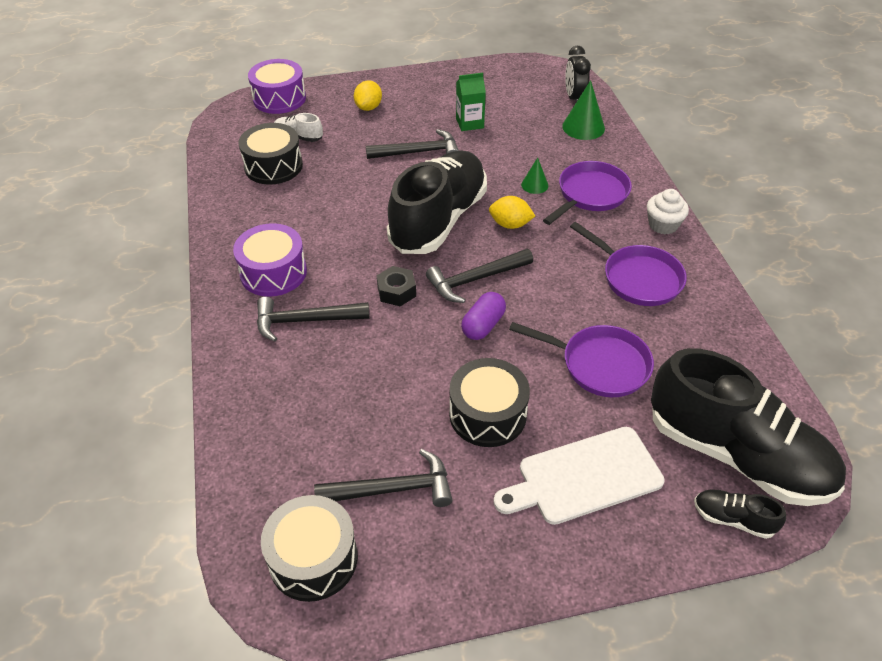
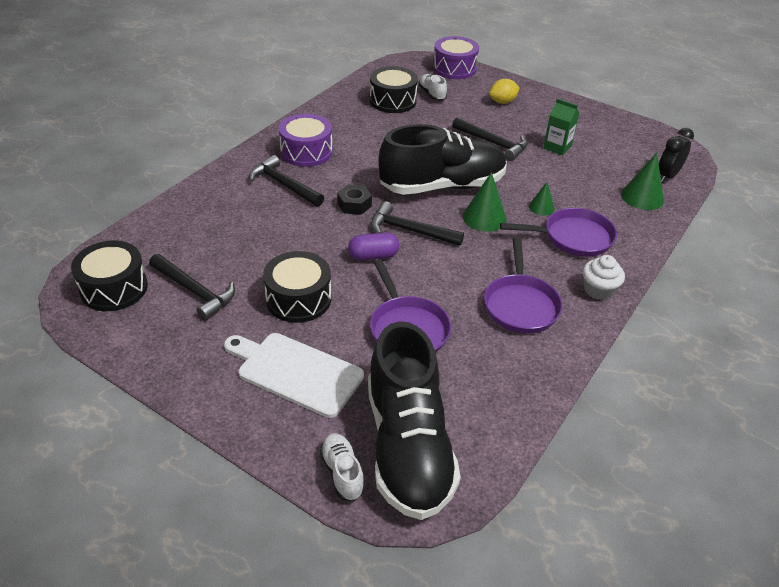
camera: 45 degrees right, 5 degrees down
(510, 224) = (484, 217): yellow lemon -> green cone
(733, 519) = (342, 473): black shoe -> white shoe

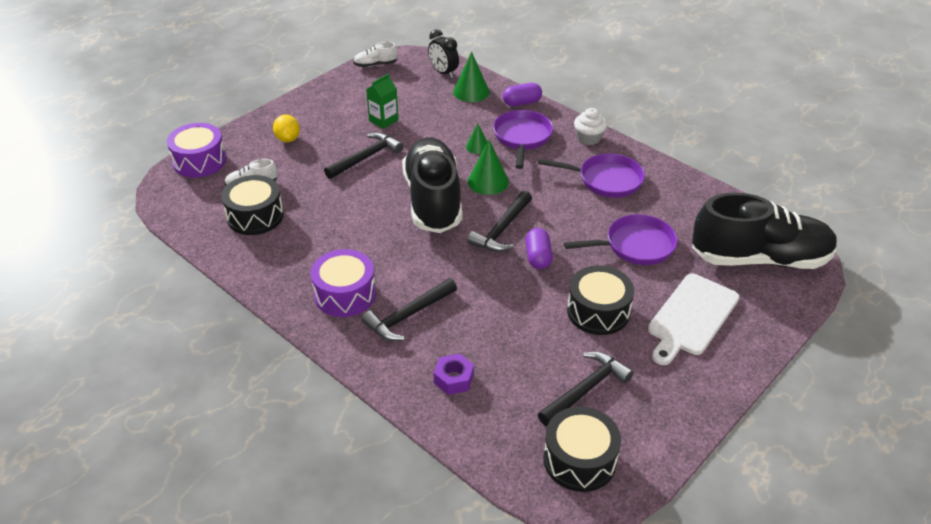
camera: 80 degrees left, 0 degrees up
(211, 214) = (453, 379): none -> purple nut
(342, 473) = (790, 295): white shoe -> white shoe (375, 65)
(354, 205) = (454, 263): black nut -> none
(643, 234) = (522, 103): none -> purple capsule

